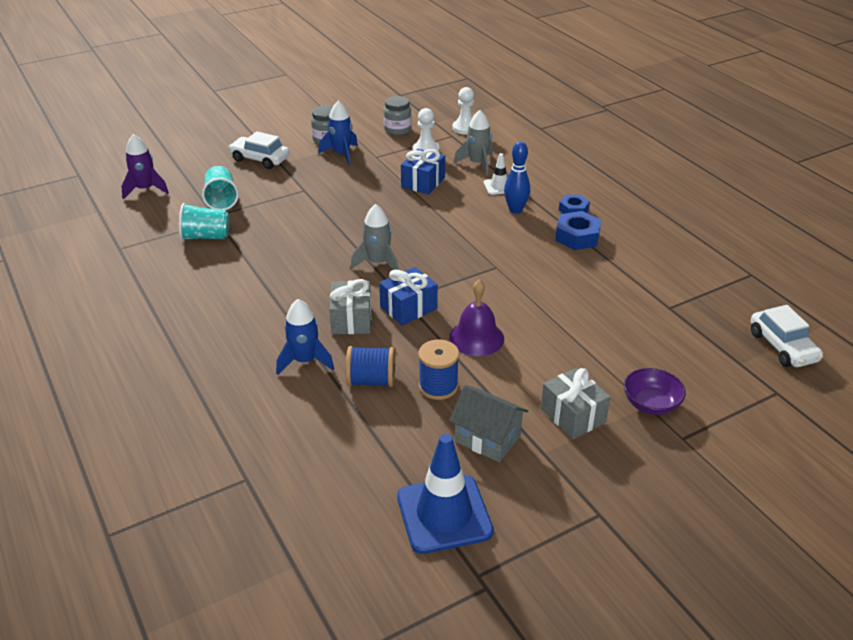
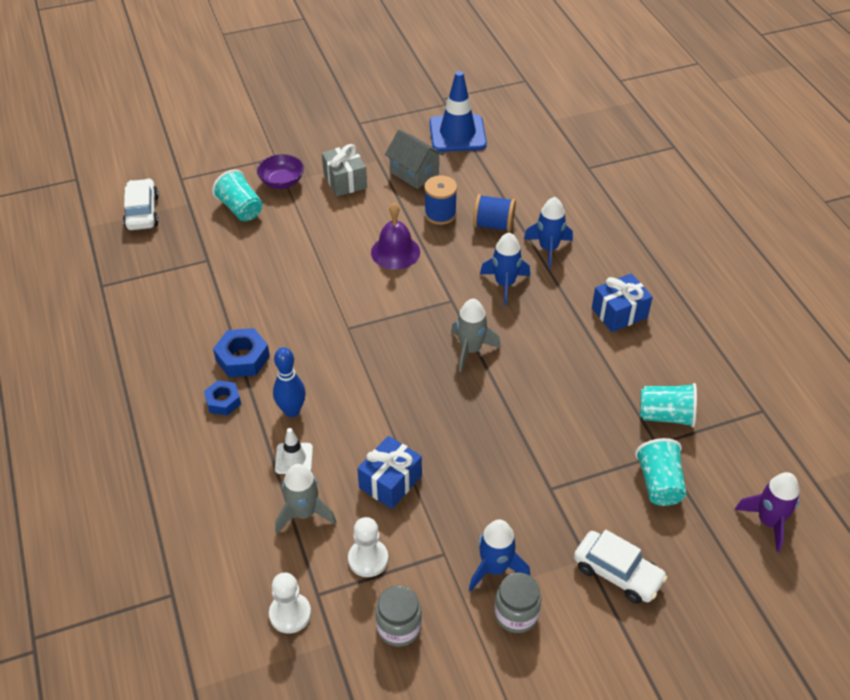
camera: 170 degrees left, 10 degrees up
(351, 319) = (505, 284): grey gift -> blue rocket
(408, 308) = (449, 290): blue gift -> blue gift (619, 313)
(675, 364) = (241, 209): none -> turquoise cup

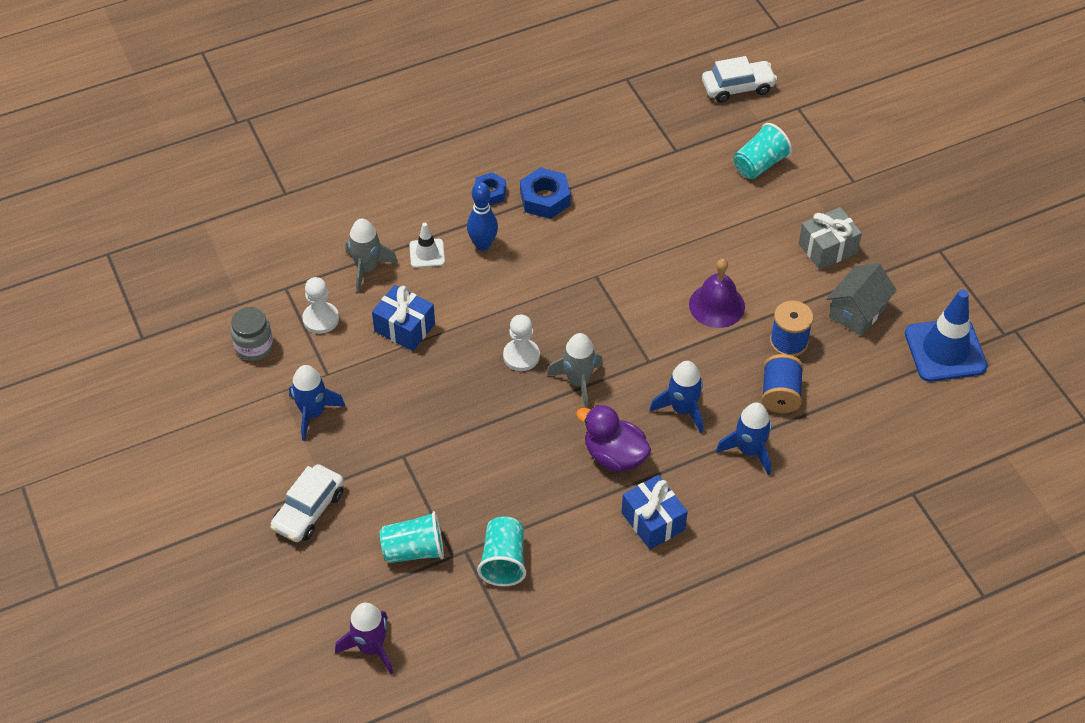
camera: 85 degrees right, 5 degrees up
(282, 182) = (812, 193): purple bowl -> none
(290, 614) = (267, 272): white pawn -> white pawn (521, 356)
(516, 614) = (266, 431): grey jar -> none
(552, 332) = (614, 456): none -> purple duck

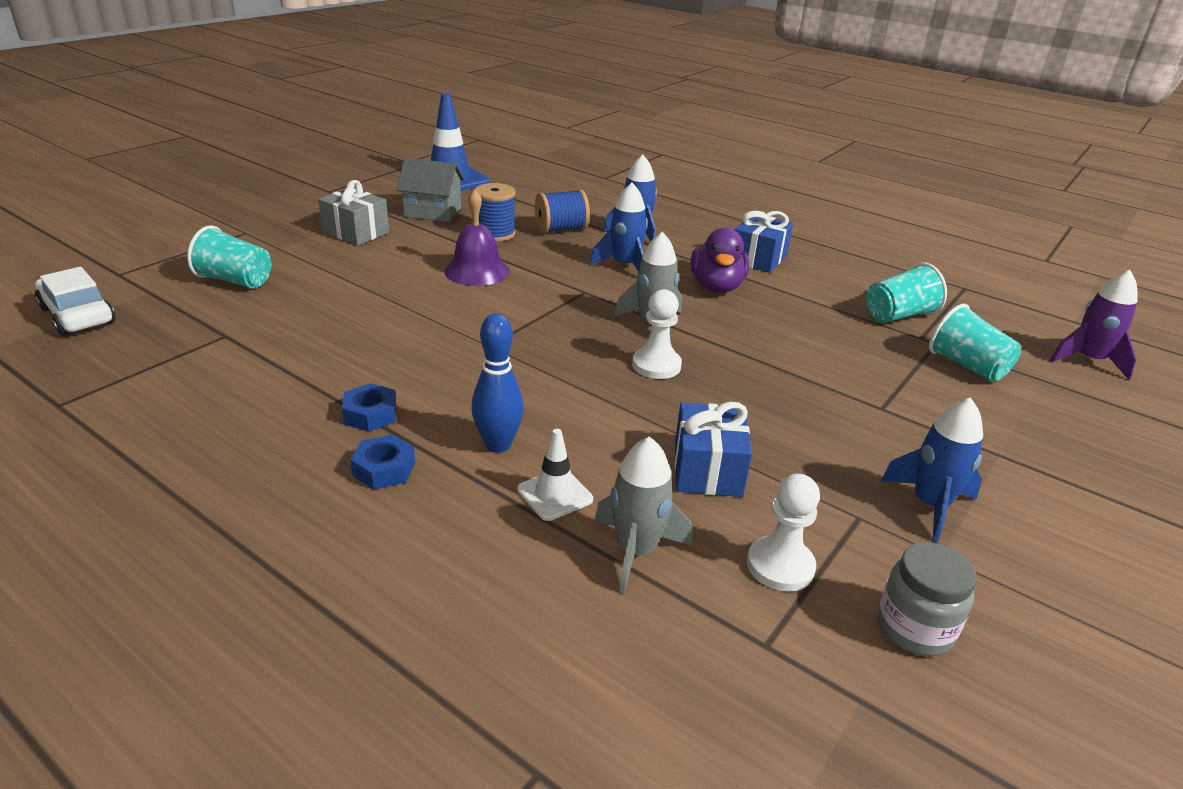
camera: 120 degrees left, 20 degrees down
(309, 510) = (1043, 454): white car -> none
(545, 198) = (370, 414): blue nut -> blue nut, size x0.66

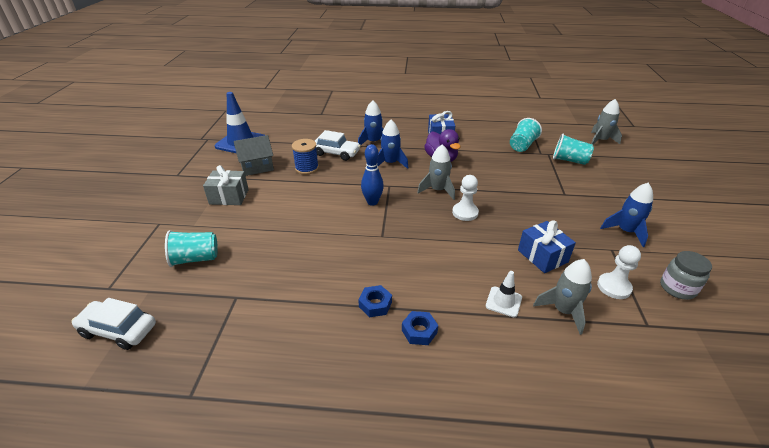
camera: 30 degrees left, 5 degrees up
(477, 271) = (324, 195): purple bell -> none
(498, 445) = (451, 289): blue bowling pin -> blue bowling pin (372, 202)
(561, 229) = (336, 153): blue spool -> white car
(1088, 360) = (600, 140): purple rocket -> grey rocket

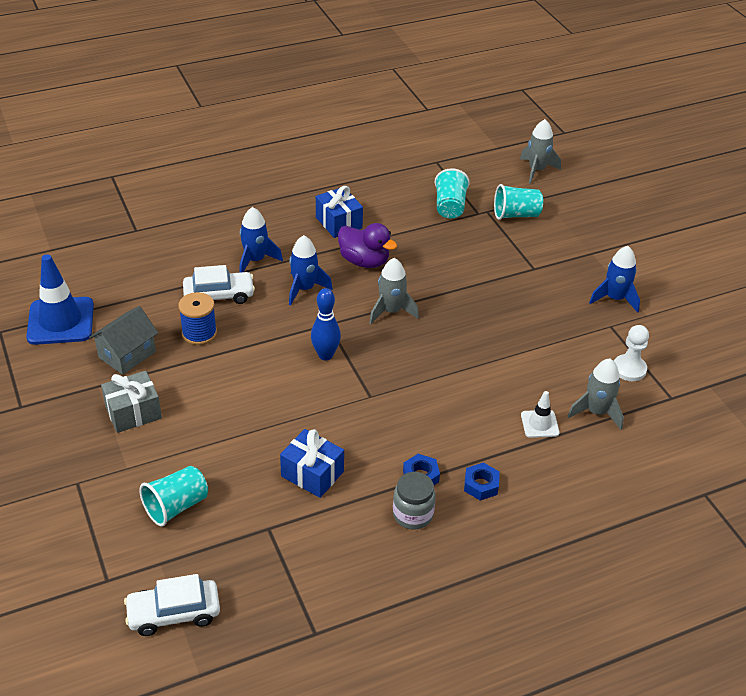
camera: 30 degrees left, 5 degrees up
(465, 213) = (441, 332): white pawn -> none
(542, 256) = (550, 359): blue gift -> blue gift (312, 474)
(677, 288) = (682, 349): grey jar -> grey jar (412, 514)

